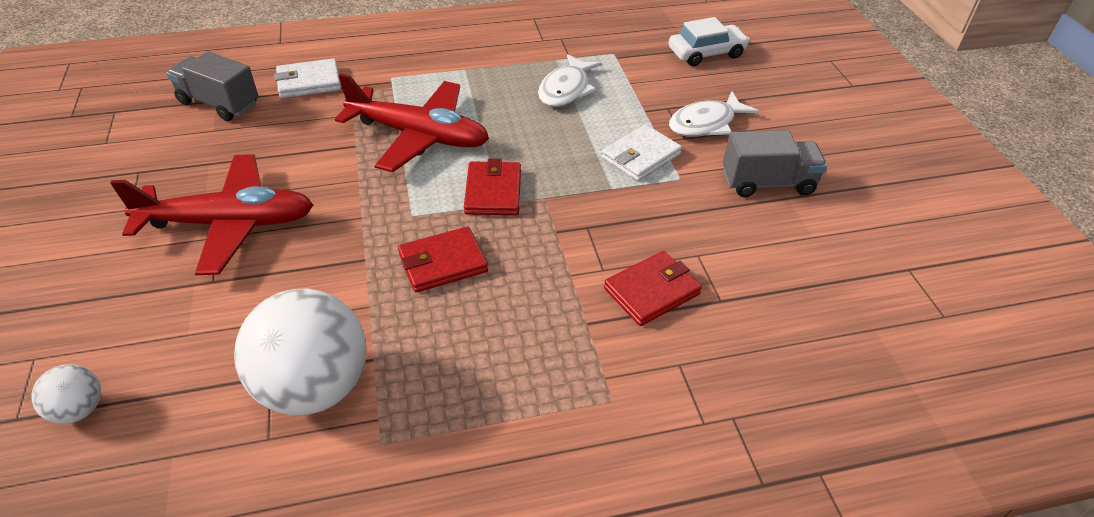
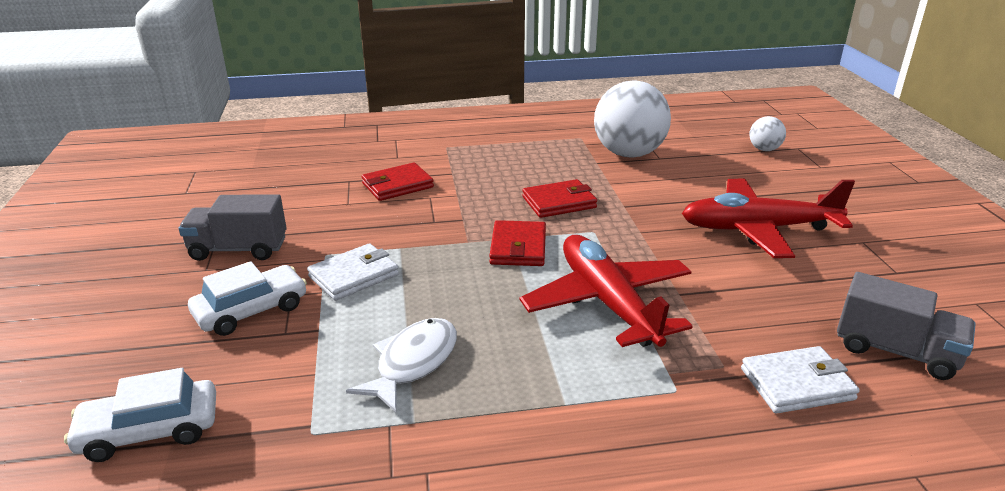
camera: 175 degrees left, 15 degrees down
(419, 136) = (607, 302): red plane -> red plane turned 45 degrees clockwise
(706, 123) = (251, 310): white fish -> white car

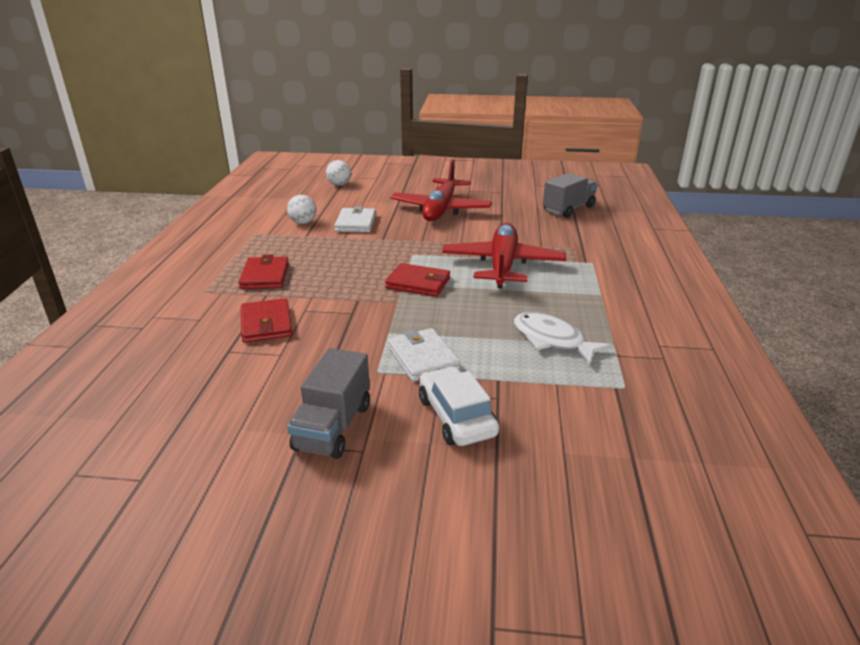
camera: 75 degrees left, 0 degrees up
(150, 431) = (620, 471): white car -> none
(559, 202) = (360, 259): red wallet -> red wallet (265, 276)
(607, 302) = (502, 265): red plane -> red plane turned 105 degrees clockwise
(628, 154) = (303, 222): white ball -> white ball, size x0.47
(797, 384) = (590, 234): white wallet -> white wallet (356, 223)

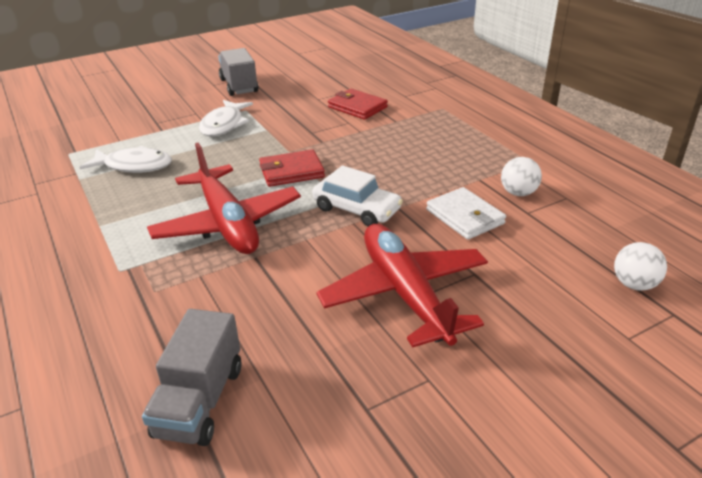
camera: 145 degrees right, 5 degrees up
(265, 276) = (426, 131): red wallet -> none
(423, 358) = (224, 125): white wallet -> white fish
(456, 416) = (175, 108): white car -> white car (356, 209)

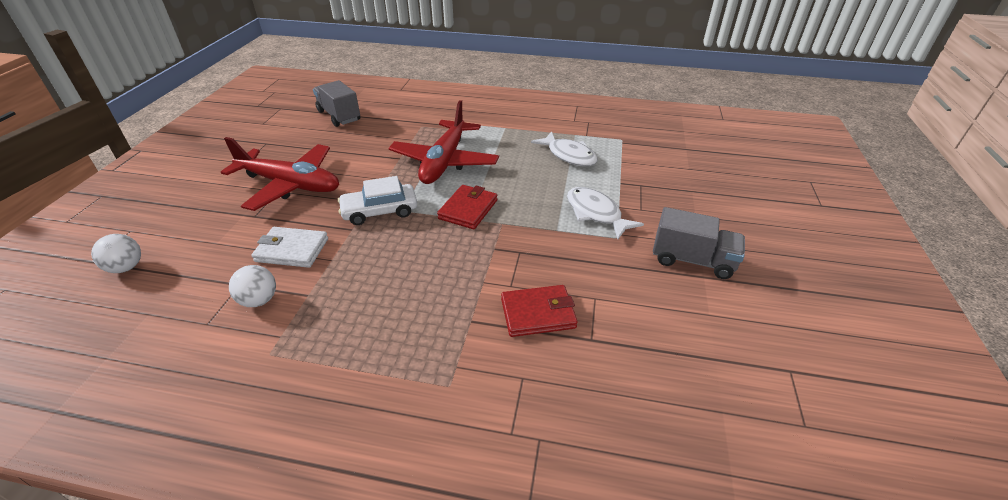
camera: 130 degrees right, 5 degrees up
(134, 166) = (569, 155): white fish -> white fish turned 90 degrees counterclockwise
(227, 223) = (444, 162): red plane -> red plane turned 90 degrees counterclockwise

